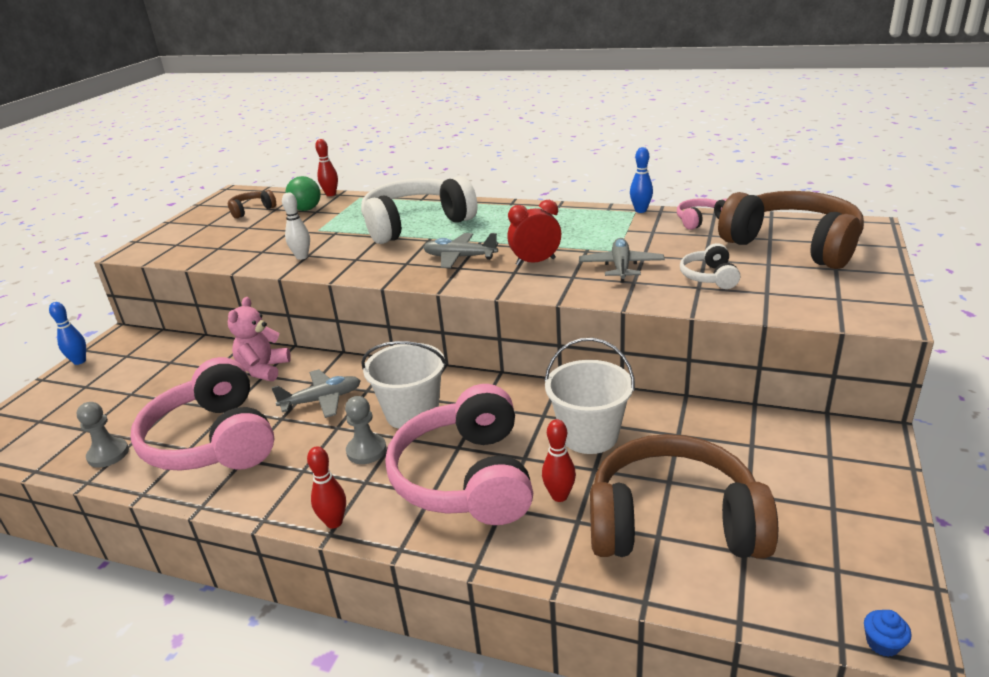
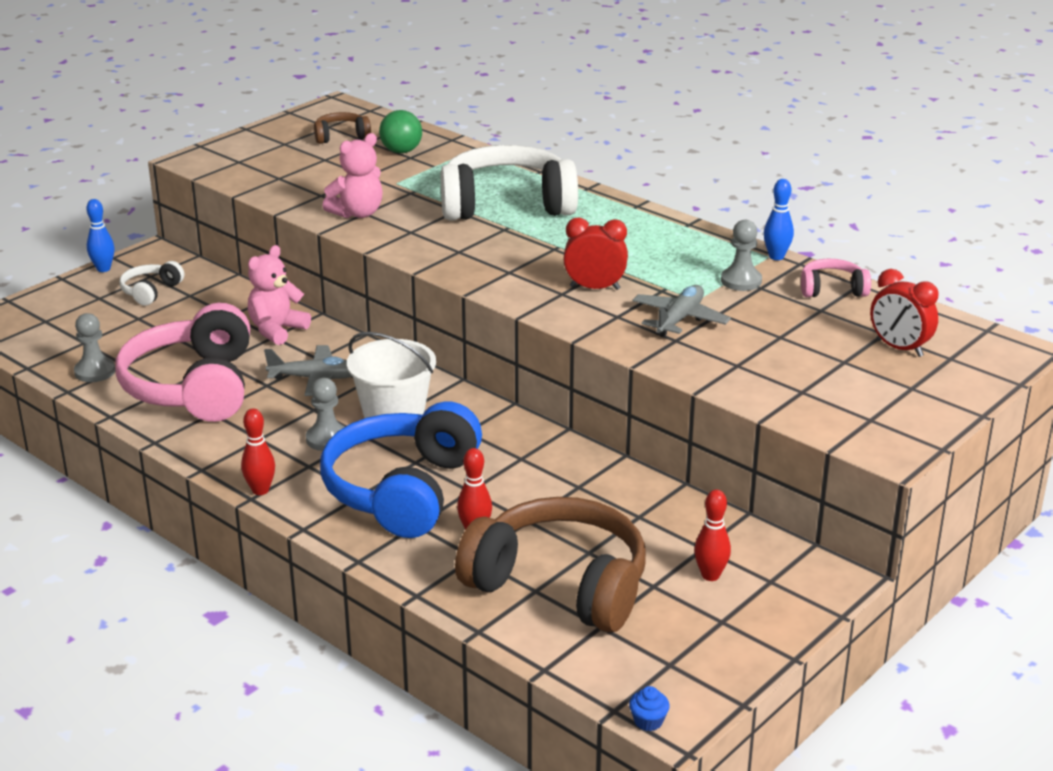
camera: 20 degrees right, 0 degrees up
(302, 257) = (357, 213): white bowling pin -> pink teddy bear
(331, 194) = (442, 137): red bowling pin -> red bowling pin (710, 575)
(460, 257) = (519, 260): grey plane -> none
(466, 477) = (402, 490): pink headphones -> blue headphones
(589, 435) = (550, 490): white bucket -> none
(635, 231) = (741, 281): none -> grey pawn
(709, 277) = (761, 357): white headphones -> white headphones (151, 291)
(793, 245) = (899, 348): brown headphones -> red clock

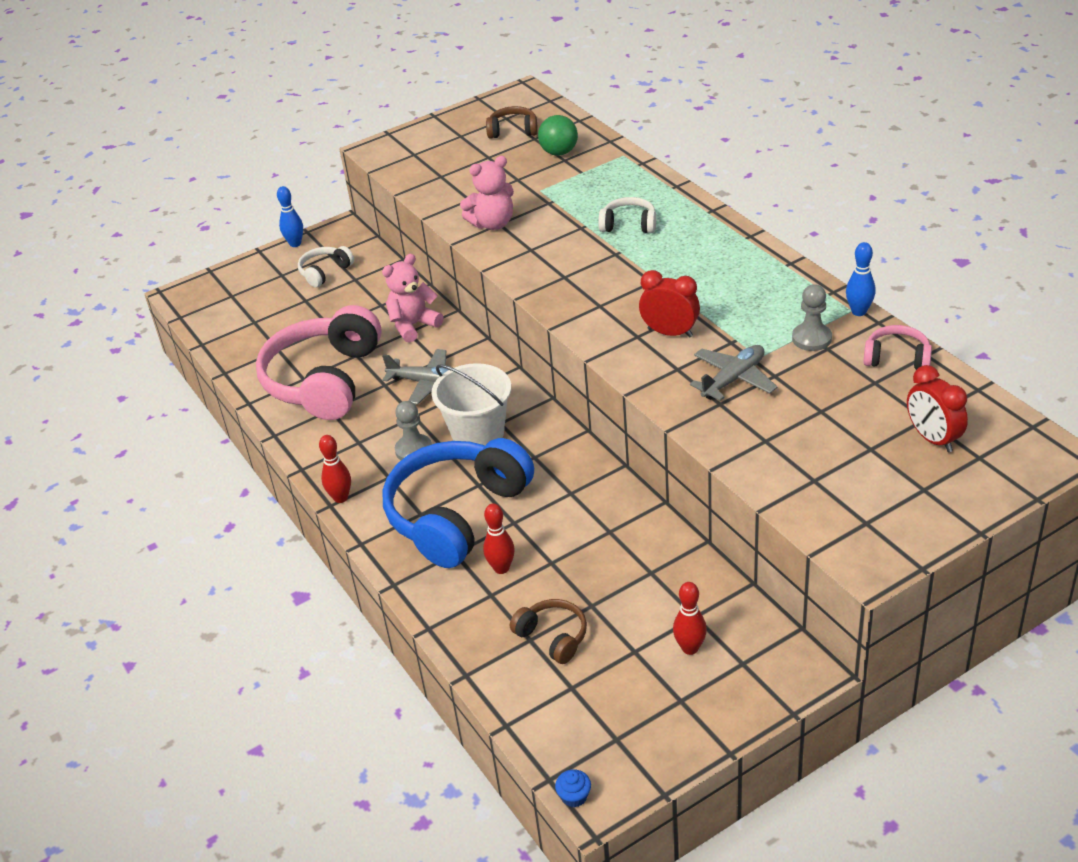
camera: 20 degrees right, 10 degrees up
(95, 372) = (252, 354): grey pawn -> none
(506, 205) = (629, 225): white headphones -> white headphones, size x0.45
(559, 585) = (553, 637): brown headphones -> brown headphones, size x0.45

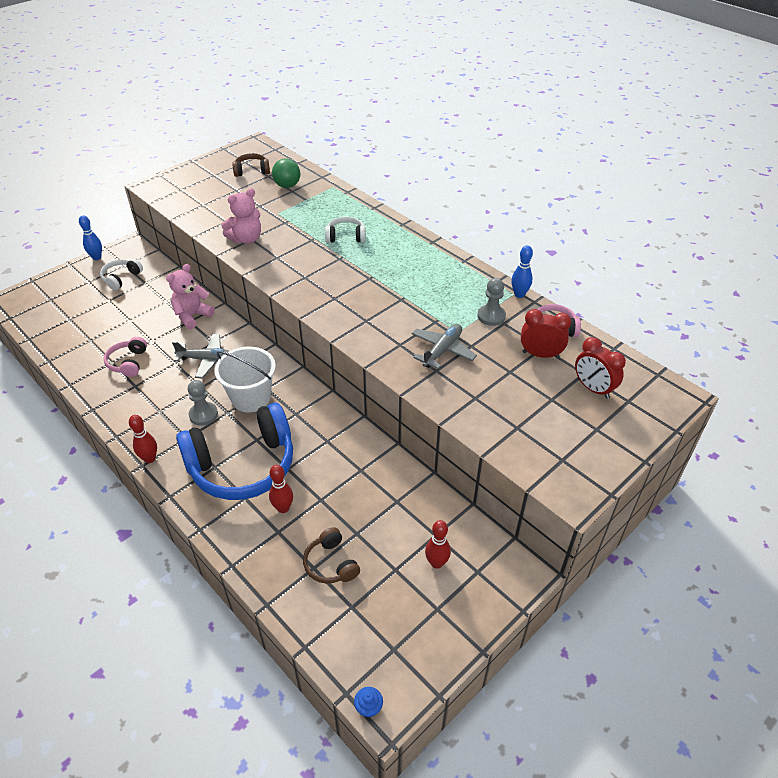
camera: 15 degrees left, 5 degrees up
(324, 380) = (128, 362): pink headphones -> pink headphones, size x0.45
(457, 514) = (243, 465): blue headphones -> blue headphones turned 135 degrees counterclockwise
(553, 637) = (331, 564): brown headphones -> brown headphones turned 150 degrees counterclockwise
(670, 333) = (389, 317): red clock -> red clock (540, 354)

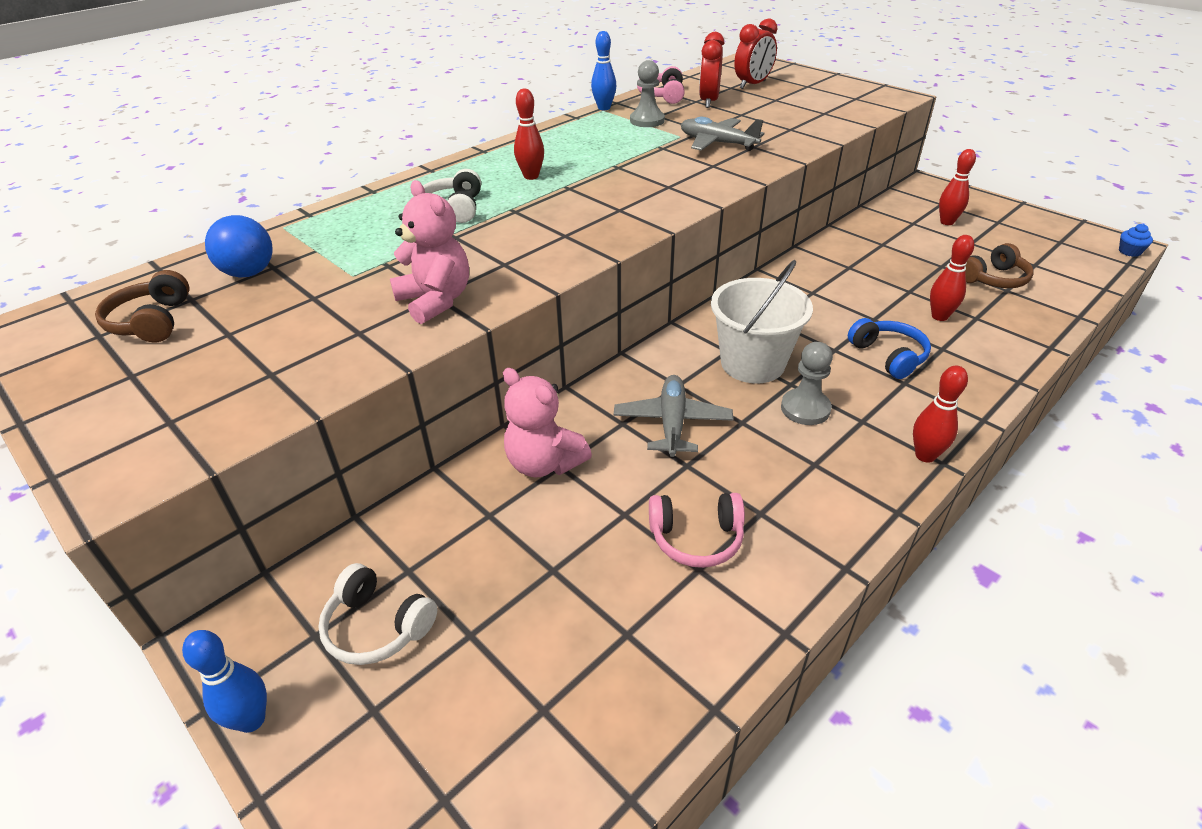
camera: 90 degrees left, 5 degrees down
(243, 465) = (888, 356): blue headphones -> blue headphones, size x0.45
(287, 185) = (249, 273): green ball -> blue ball
(388, 262) = (531, 176): none -> red bowling pin

